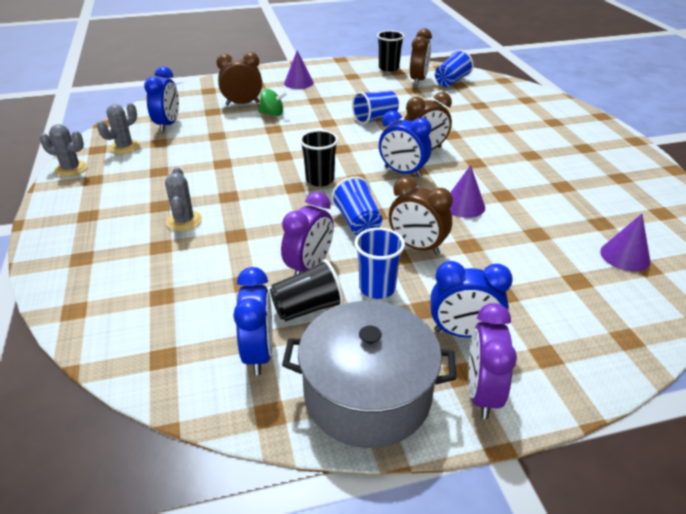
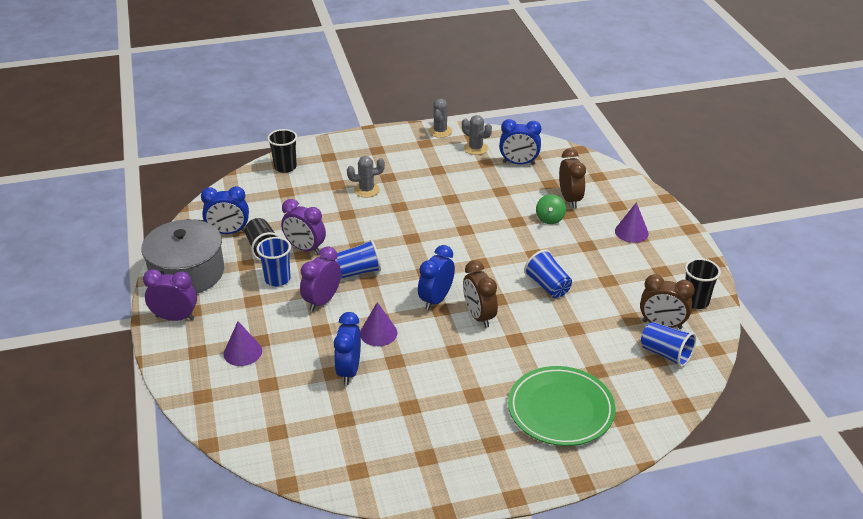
camera: 90 degrees right, 0 degrees up
(320, 180) = (423, 251): black cup -> black cup (285, 167)
(417, 247) = (322, 301): brown clock -> purple clock
(463, 332) = (226, 315): blue clock -> blue clock (349, 371)
(530, 120) = (560, 409): none -> green plate
(625, 256) = (294, 421): purple cone -> purple cone (242, 352)

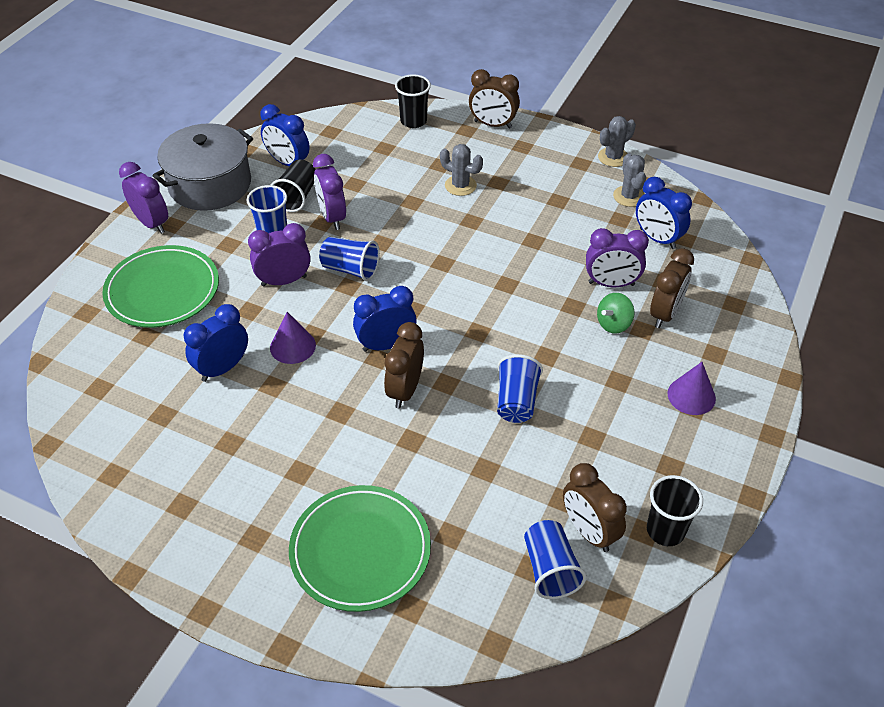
camera: 40 degrees right, 10 degrees up
(242, 352) = (162, 290): purple cone -> green plate
(342, 146) = (493, 125): none -> brown clock
(523, 199) = (611, 284): none -> purple clock

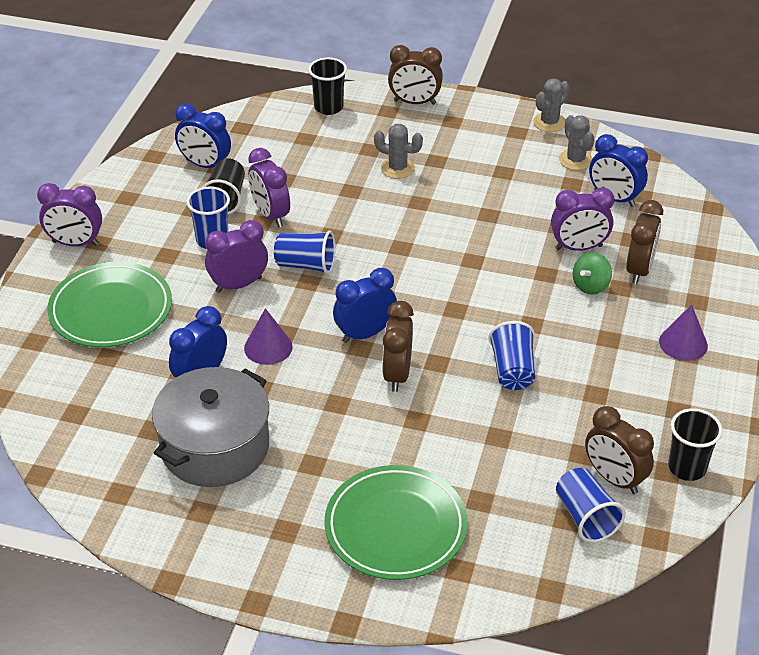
camera: 10 degrees left, 5 degrees down
(152, 223) = (75, 243): purple clock -> purple clock turned 150 degrees clockwise
(210, 185) = (126, 197): grey pot -> grey pot (215, 447)

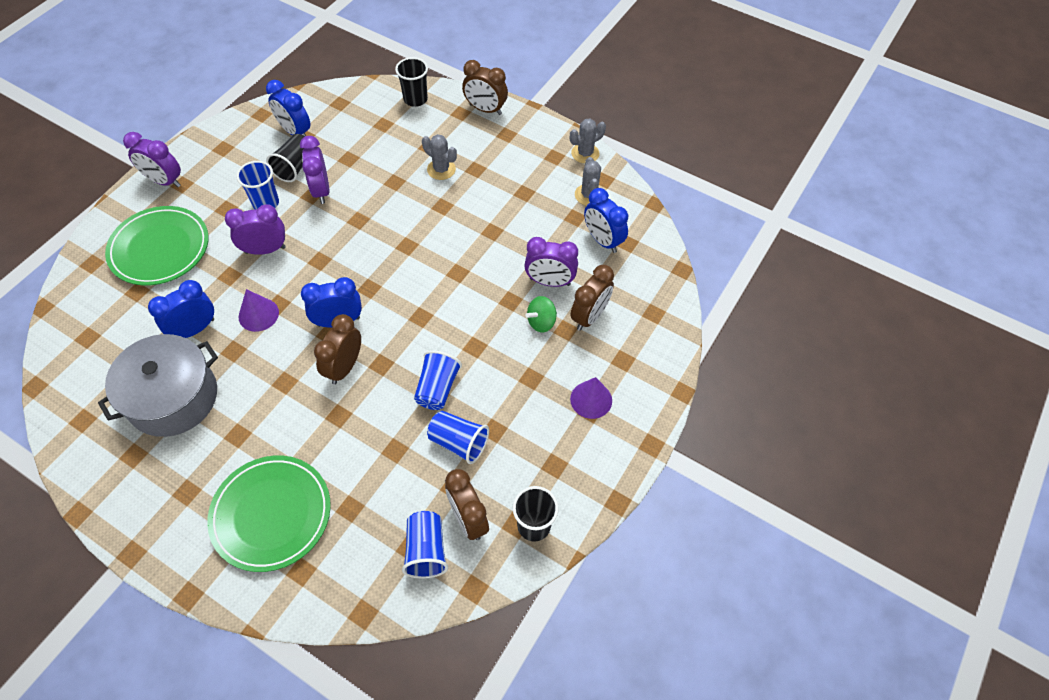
camera: 15 degrees right, 15 degrees up
(306, 265) = (325, 244): blue cup -> blue cup (458, 443)

